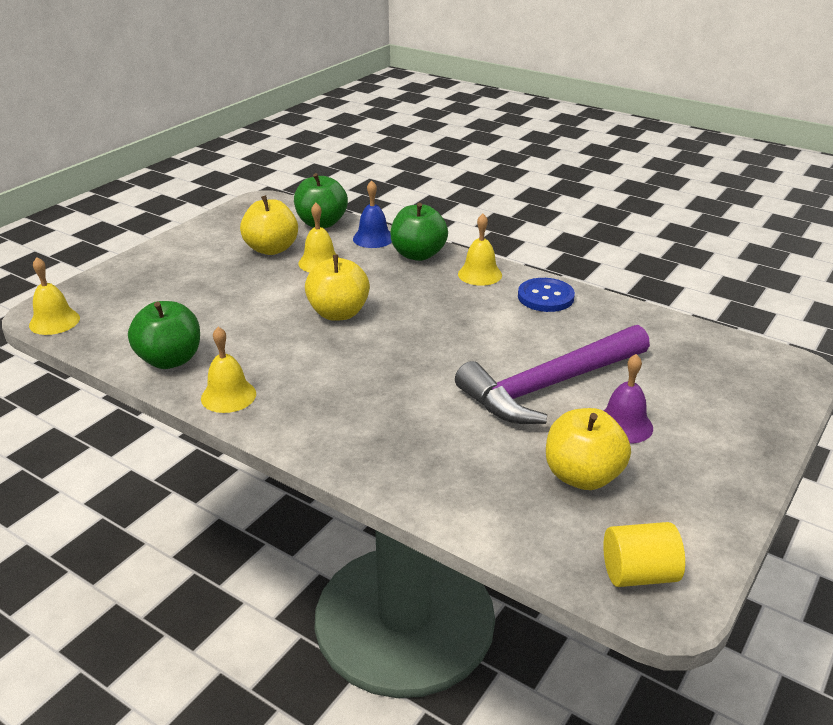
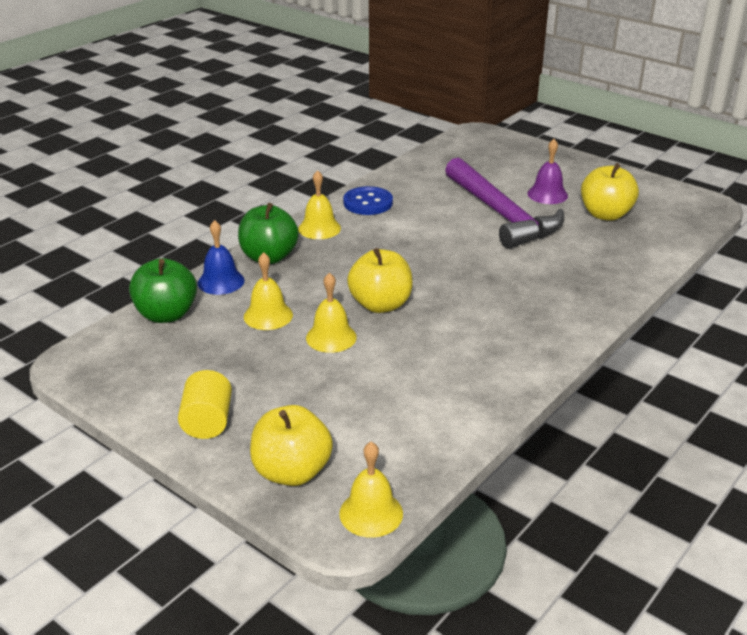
camera: 85 degrees left, 0 degrees up
(170, 360) = (462, 407): green apple -> none
(228, 396) = (525, 365): yellow bell -> yellow bell (331, 337)
(271, 249) = (223, 349): yellow apple -> yellow apple (292, 472)
(639, 574) = (690, 208): yellow cylinder -> yellow cylinder (207, 422)

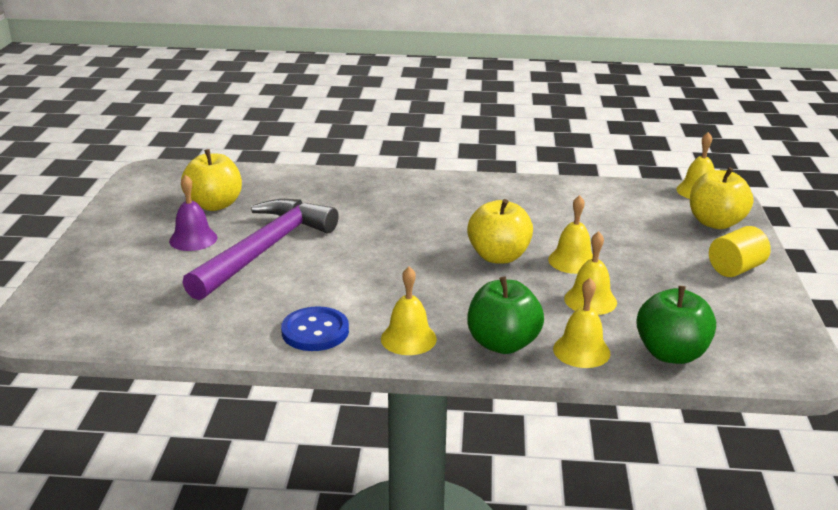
camera: 125 degrees left, 5 degrees down
(221, 281) = (581, 351): blue bell -> yellow bell

